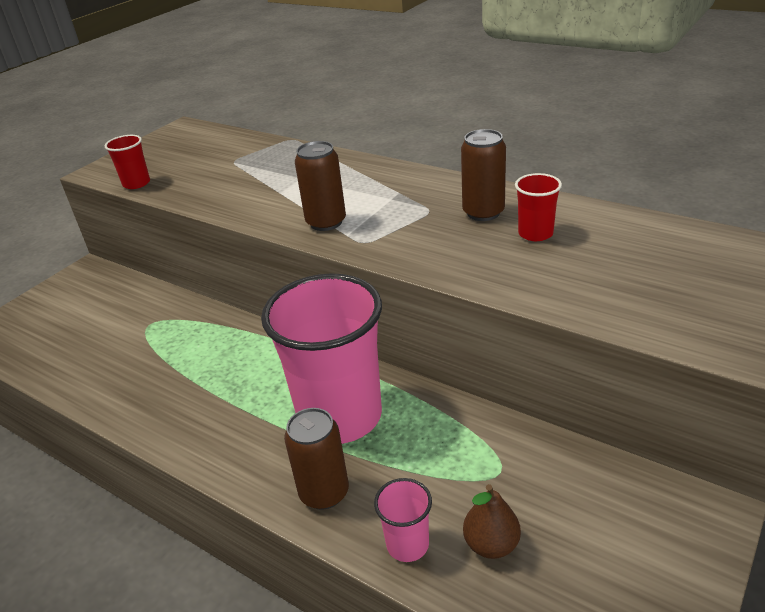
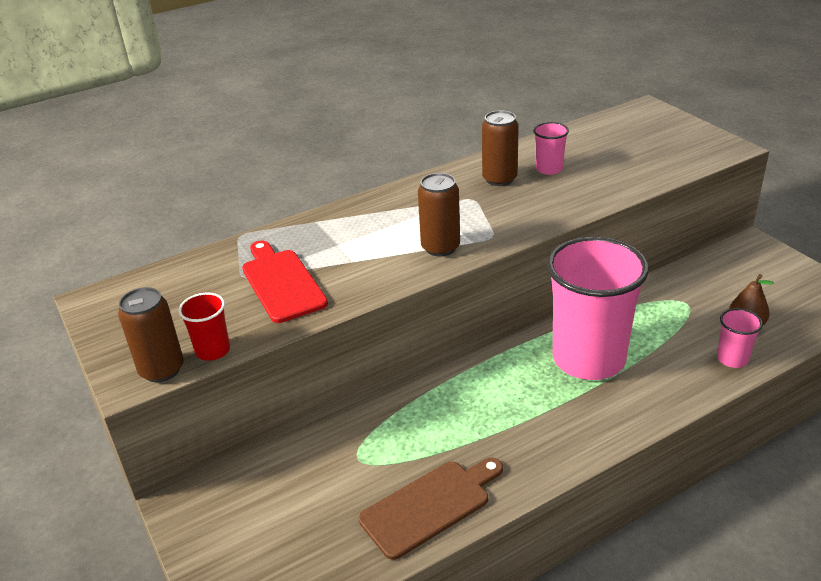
camera: 65 degrees left, 0 degrees up
(104, 379) = (430, 505): none -> brown cutting board
(232, 176) = (281, 283): none -> red cutting board
(324, 492) = (667, 386): brown can -> brown can (162, 370)
(535, 233) = (549, 169): red cup -> pink cup

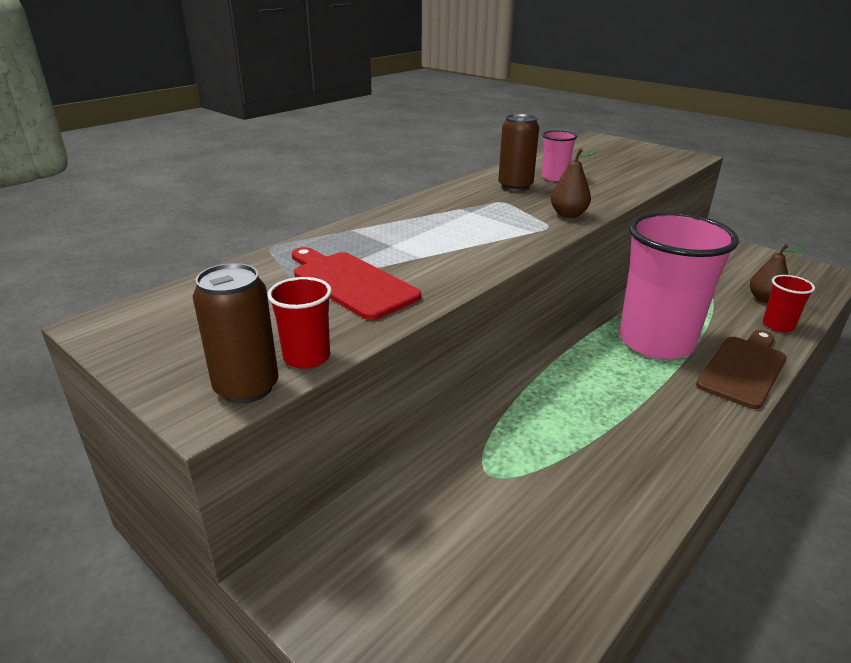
camera: 20 degrees left, 5 degrees down
(430, 505) = (605, 510): brown cutting board -> brown cutting board (743, 369)
(440, 247) = (504, 238): brown can -> none
(522, 223) = (568, 215): none -> brown pear
(732, 359) = (778, 325): pink cup -> red cup

